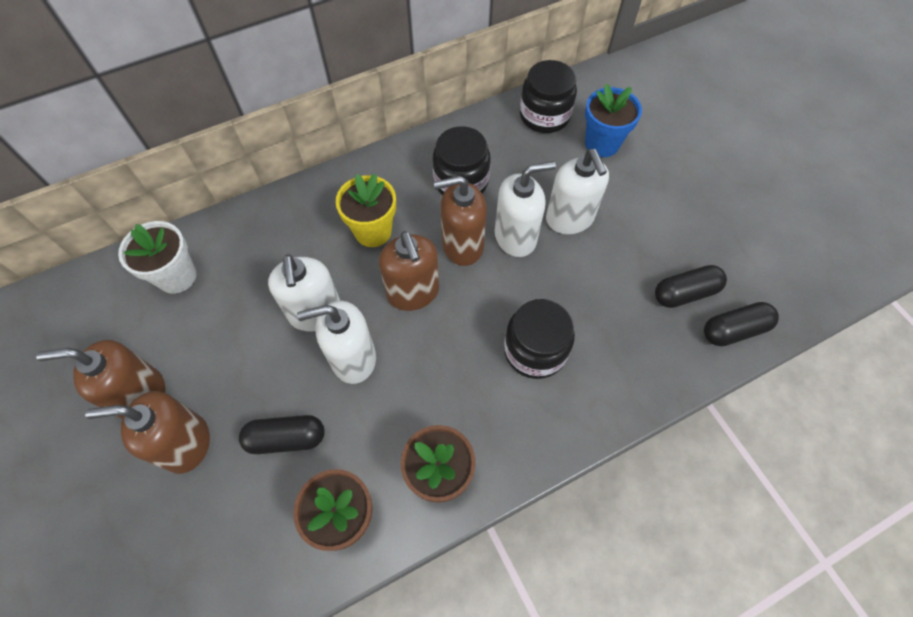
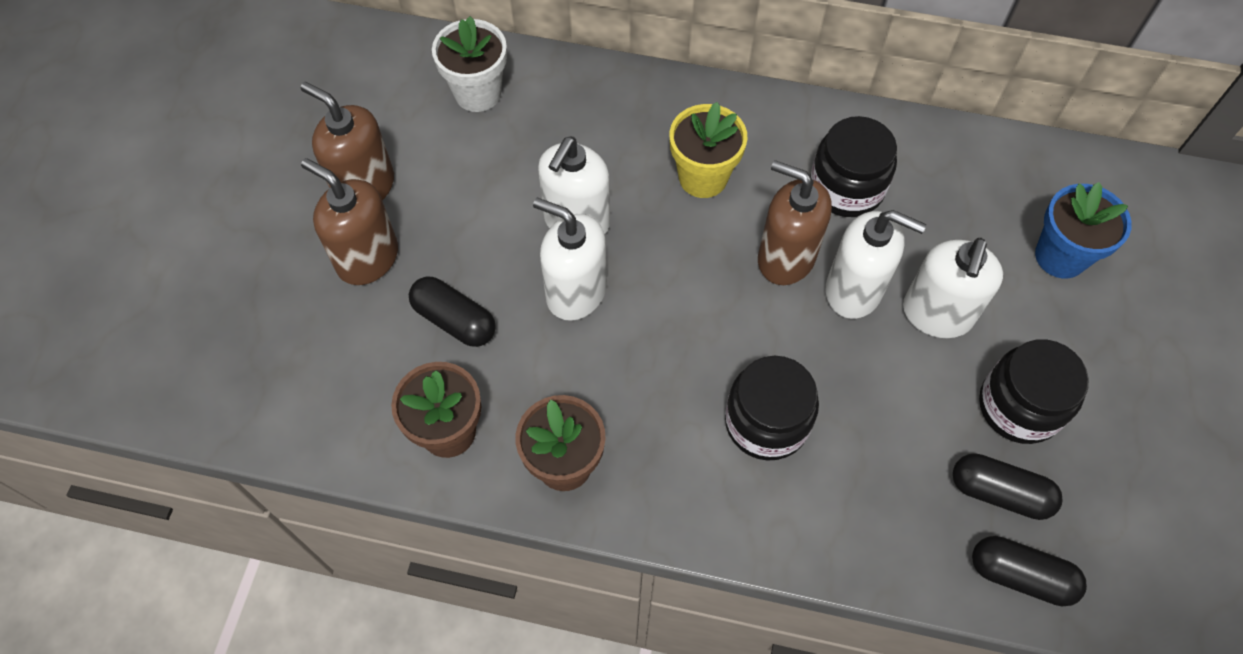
camera: 40 degrees right, 0 degrees up
(413, 292) = (690, 270): brown soap dispenser -> none
(544, 115) = (1018, 176): black jar -> black jar (1019, 406)

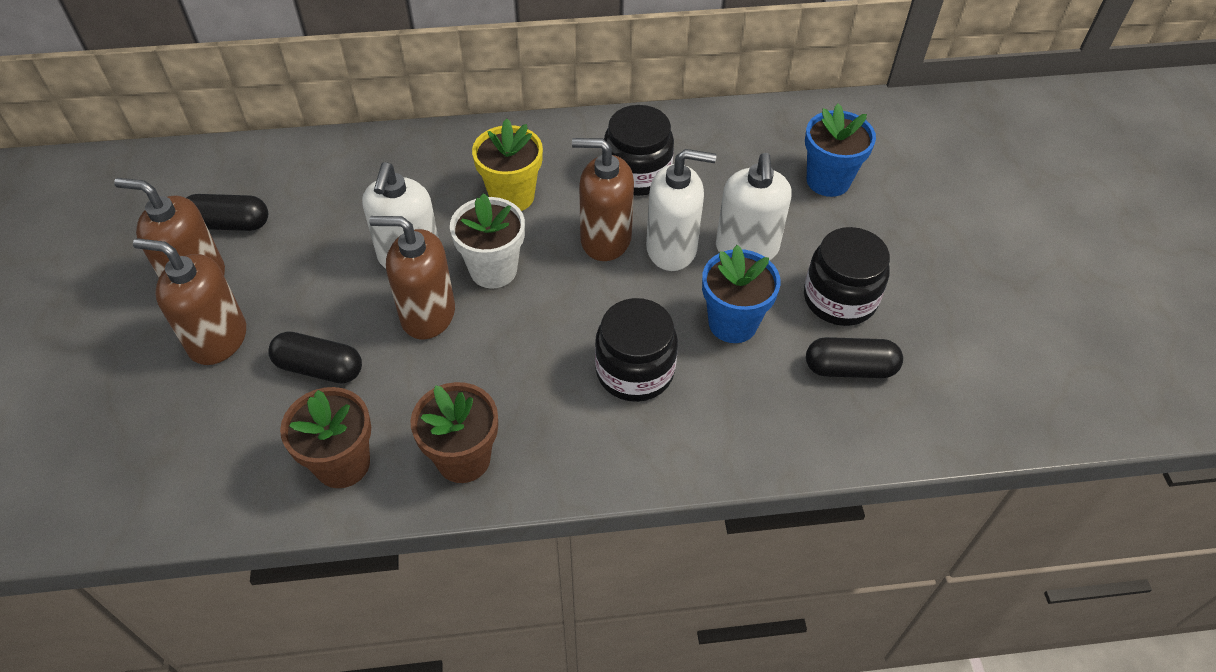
camera: 20 degrees left, 10 degrees down
(477, 93) = (285, 180): white flower pot -> white flower pot (493, 270)
(575, 292) = (427, 314): white soap dispenser -> brown soap dispenser
(889, 399) = (732, 323): none -> blue flower pot
(1020, 576) = (892, 427): black capsule -> black capsule (229, 224)

